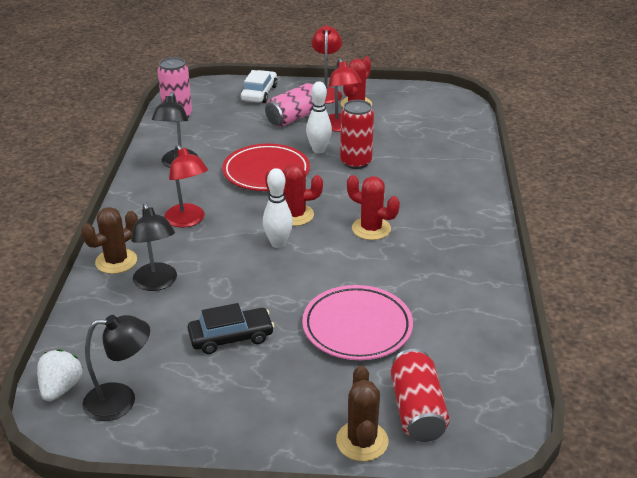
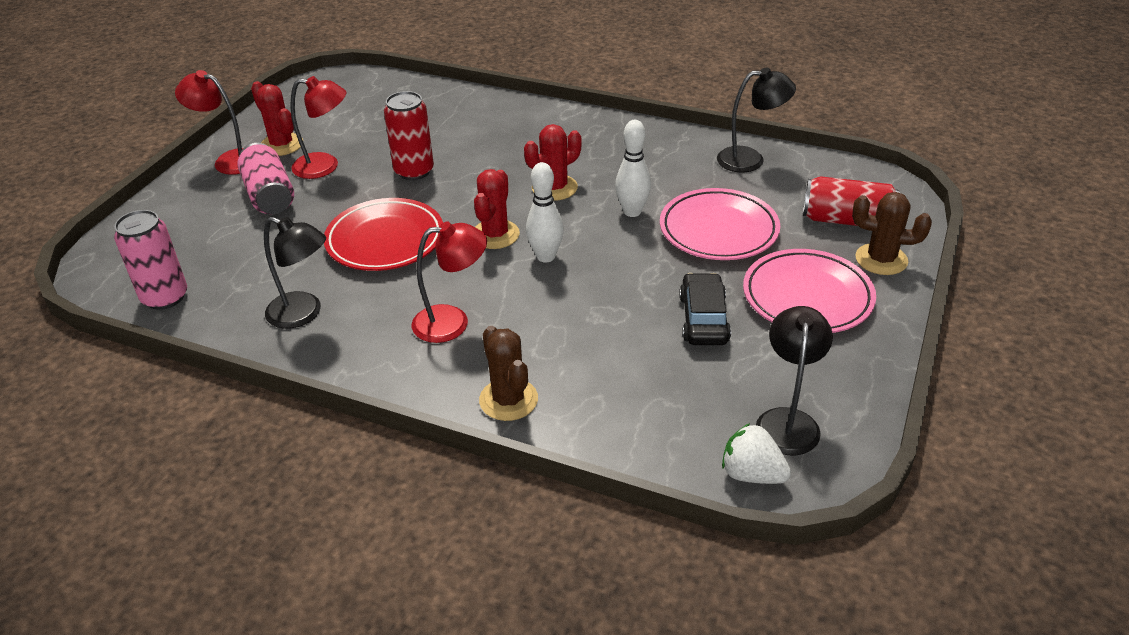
camera: 70 degrees left, 5 degrees up
(157, 283) = (576, 366): black lamp -> black lamp (750, 159)
(259, 93) = (175, 213): white car -> none
(282, 395) = (807, 297): none -> pink plate
(318, 150) = (365, 192): white bowling pin -> white bowling pin (632, 212)

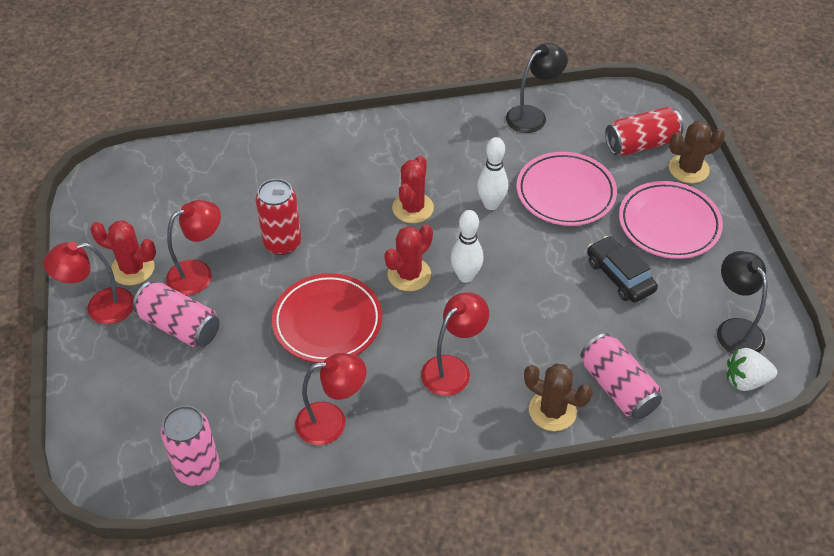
camera: 35 degrees left, 10 degrees up
(303, 314) = (332, 422): black lamp -> red lamp
(495, 235) = (409, 274): red cactus -> red cactus turned 60 degrees clockwise
(597, 412) = (617, 388): none -> pink can

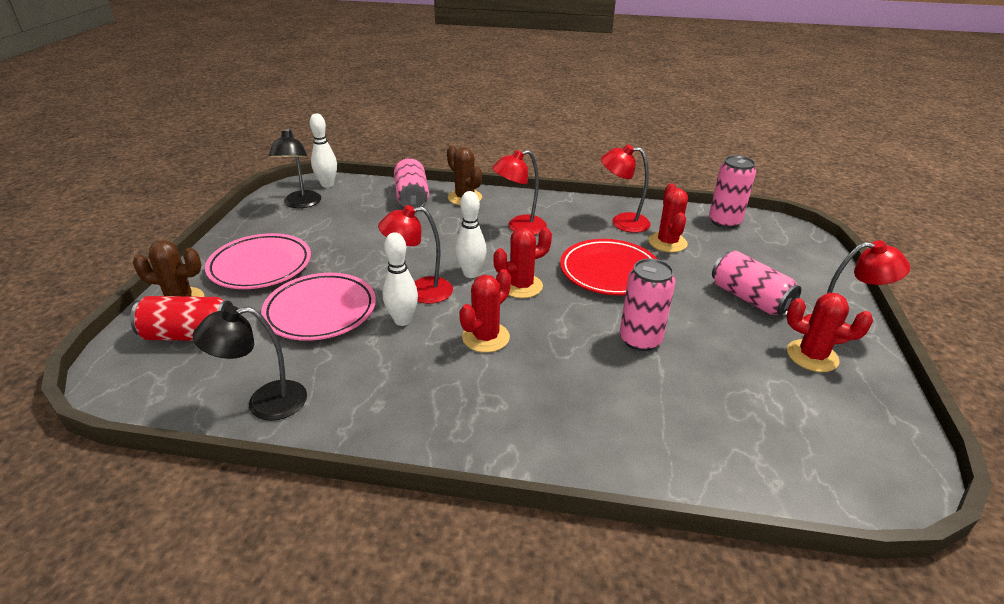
camera: 160 degrees left, 15 degrees down
(198, 273) = (734, 335): red lamp -> red lamp (420, 291)
(270, 396) = (667, 242): none -> red cactus
(282, 243) = (640, 340): red can -> pink can
(620, 276) = (344, 245): black car -> none
(745, 380) = (327, 184): white strawberry -> white bowling pin

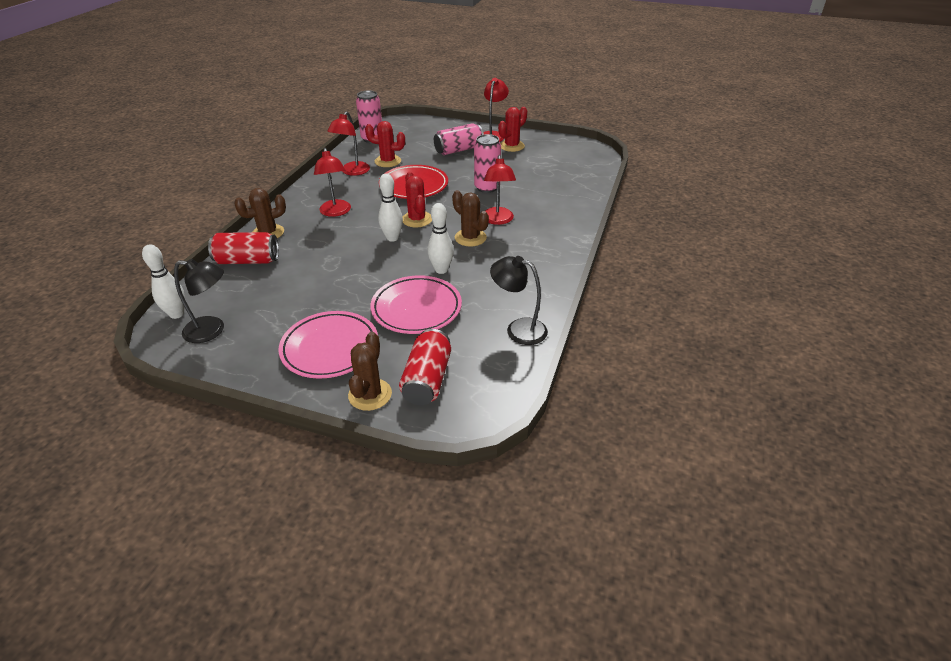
camera: 80 degrees left, 5 degrees up
(264, 403) = (518, 329): black lamp -> black lamp turned 120 degrees clockwise
(412, 197) = (247, 260): pink can -> red can
(420, 291) = (407, 261): red lamp -> red lamp (498, 220)
(485, 337) = (470, 238): red cactus -> brown cactus

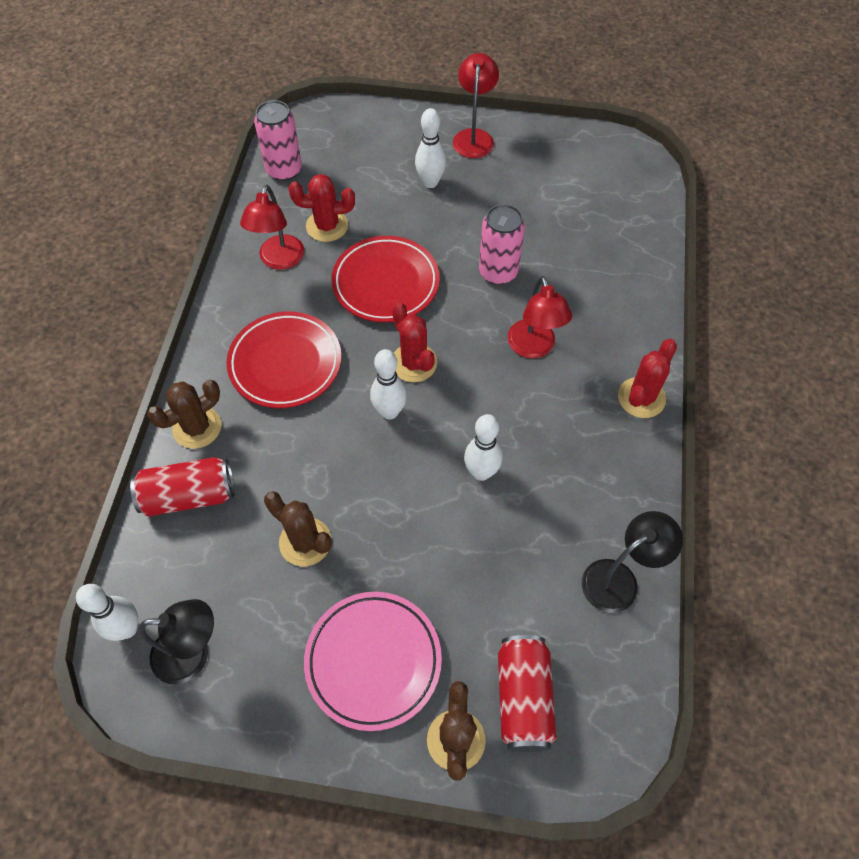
camera: 10 degrees left, 20 degrees up
(336, 212) = (285, 363): red lamp -> red plate
(416, 309) = (469, 560): pink plate -> none
(458, 150) = (430, 182): pink can -> white bowling pin
(470, 238) = (504, 394): brown cactus -> brown cactus (305, 542)
(511, 146) = (510, 162): red cactus -> red cactus (641, 398)
(518, 329) = (619, 579): black lamp -> black lamp turned 135 degrees clockwise

